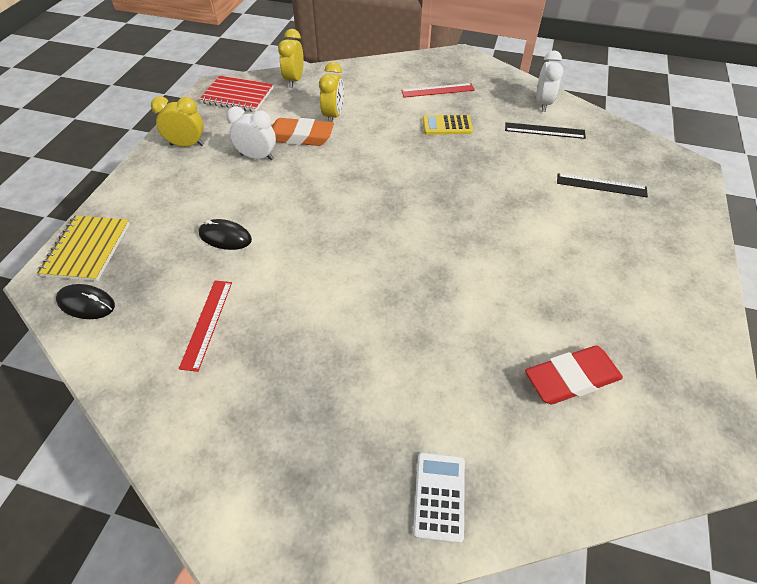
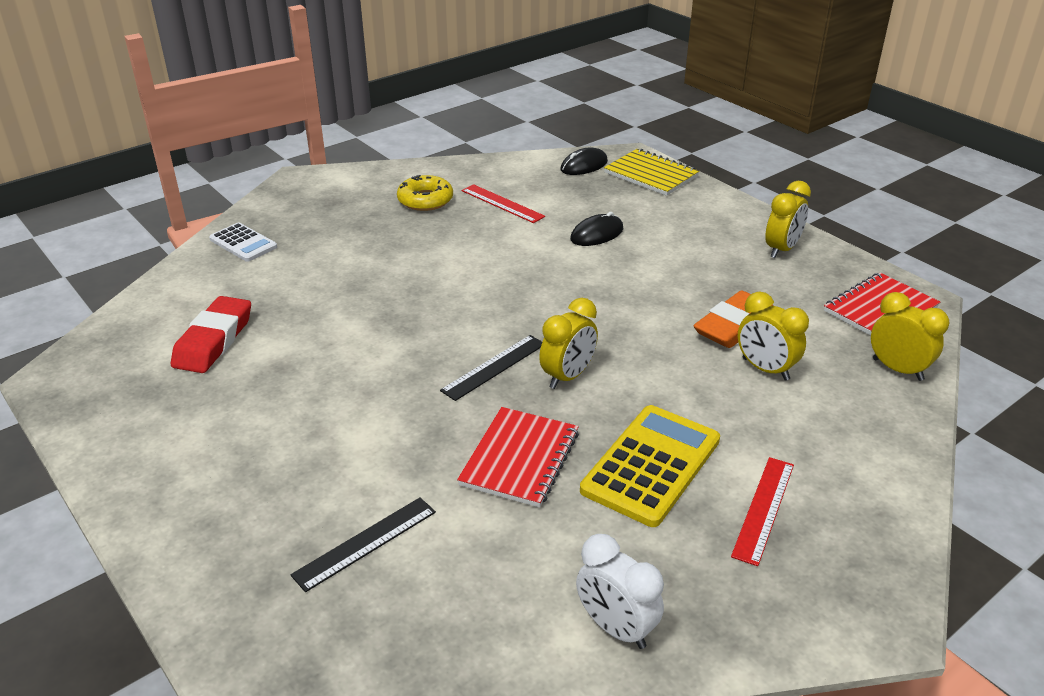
camera: 125 degrees right, 15 degrees down
(237, 390) = (425, 200): none -> yellow donut
(257, 157) = (716, 285): white clock -> none
(411, 177) = (567, 376): none -> yellow clock
(447, 125) = (651, 465): yellow calculator -> yellow calculator, size x1.68
(492, 165) = (520, 459): none -> red notebook
(544, 131) = (539, 571): black ruler -> black ruler (494, 367)

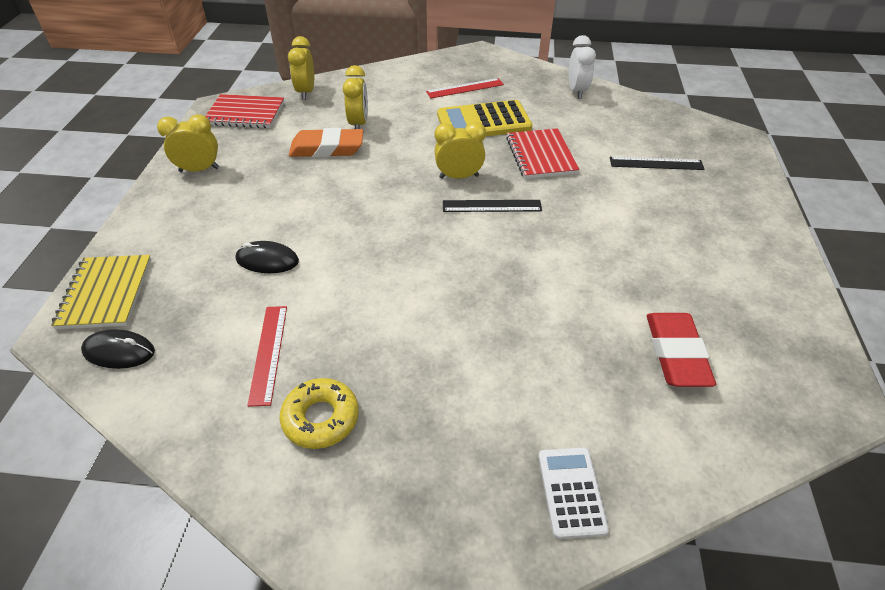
camera: 135 degrees left, 10 degrees up
(213, 341) = (676, 353): red eraser -> red eraser turned 60 degrees counterclockwise
(520, 459) = (540, 155): red notebook -> red notebook turned 75 degrees counterclockwise

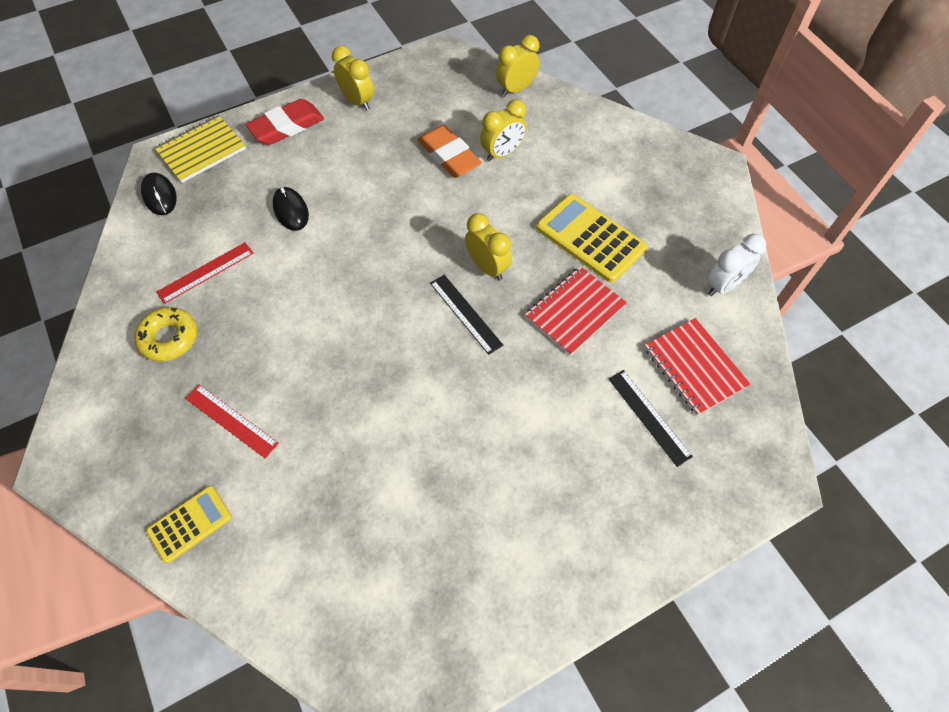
camera: 55 degrees right, 15 degrees up
(245, 113) = (450, 75): red notebook -> red notebook (694, 367)
(465, 88) = (634, 192): red ruler -> red ruler (231, 420)
(571, 492) = (190, 524): white calculator -> yellow calculator
(676, 353) = (373, 543): red eraser -> red eraser (287, 127)

